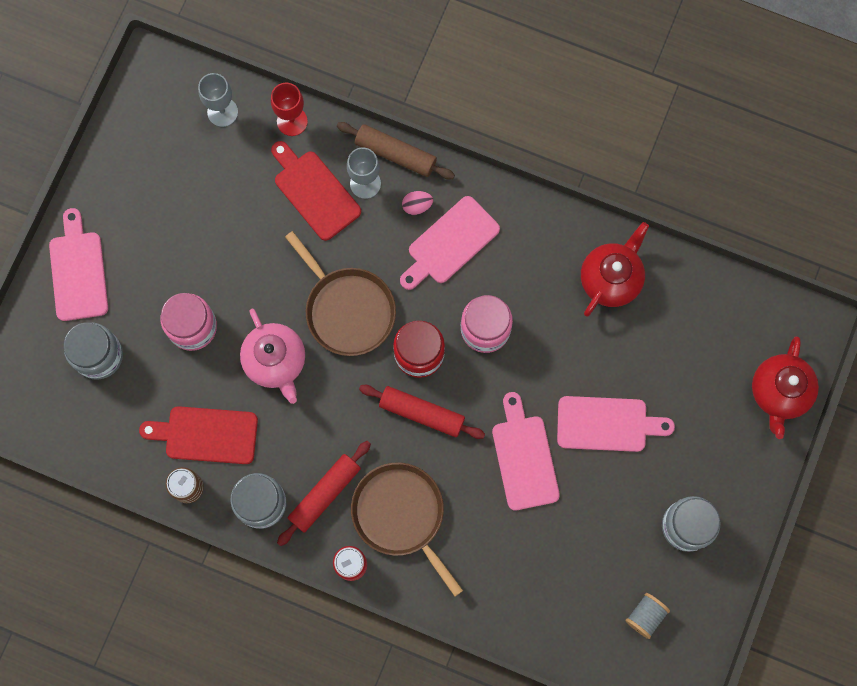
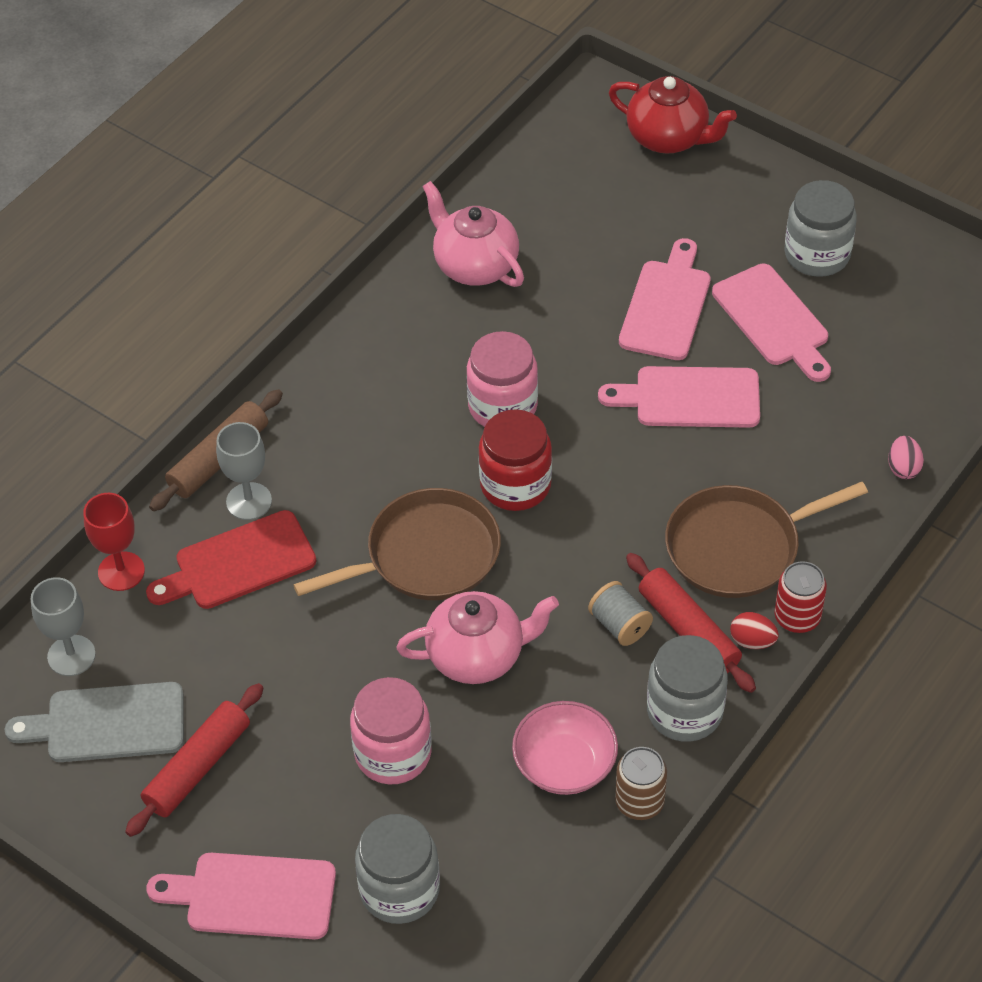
camera: 75 degrees left, 25 degrees down
(178, 150) = (108, 724): none -> grey cutting board
(206, 435) = (564, 764): red cutting board -> pink bowl
(325, 538) = (752, 641): none -> red egg
(417, 206) = (303, 448): pink egg -> pink egg (903, 468)
(422, 413) = (600, 497): red rolling pin -> red rolling pin (197, 767)
(450, 243) = (370, 422): pink cutting board -> pink cutting board (774, 320)
(611, 279) = (474, 265): red teapot -> pink teapot
(645, 616) = (924, 315): grey spool -> grey spool (619, 625)

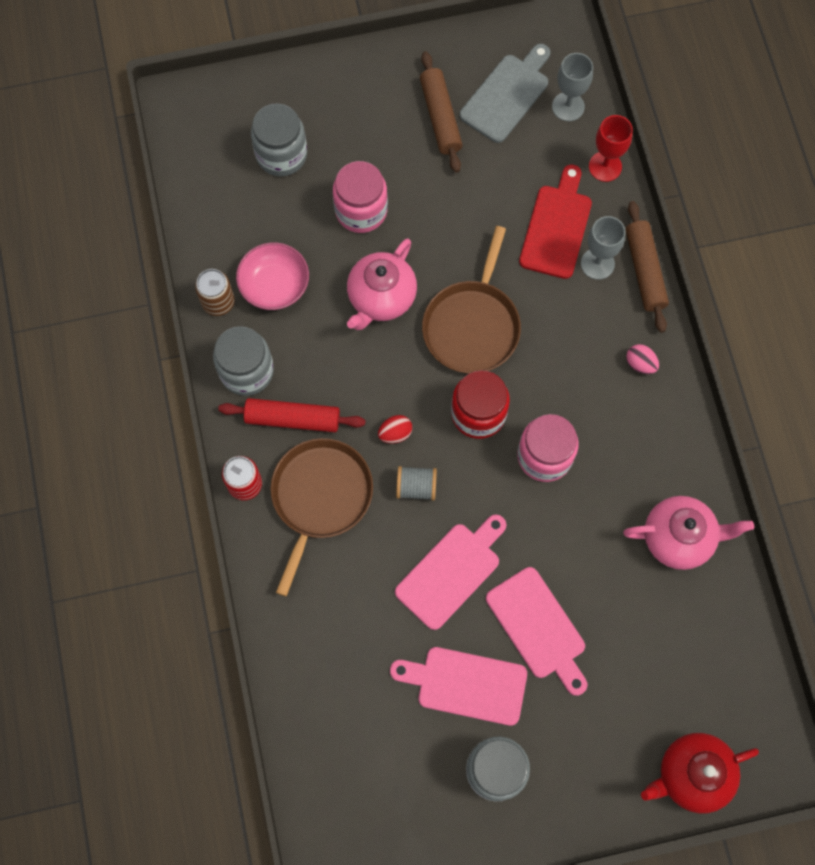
camera: 130 degrees right, 20 degrees up
(197, 767) = (440, 117): red rolling pin -> brown rolling pin
(253, 896) = (342, 90): pink cutting board -> none
(619, 625) = (331, 386): grey spool -> grey spool (416, 487)
(752, 641) = (254, 446): red egg -> red egg (395, 433)
(903, 468) = (283, 648): pink egg -> pink egg (640, 364)

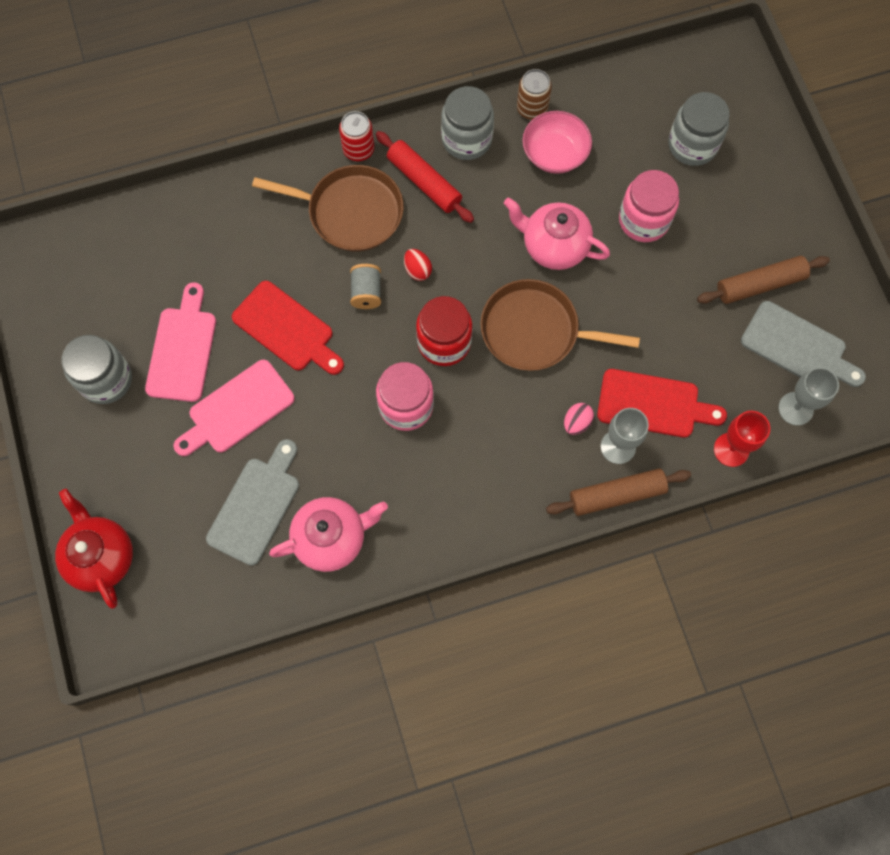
camera: 85 degrees right, 0 degrees up
(292, 418) = (424, 182): red rolling pin -> red rolling pin turned 45 degrees counterclockwise
(451, 572) = (287, 329): pink cutting board -> red cutting board
(640, 364) = (512, 494): pink egg -> pink egg (576, 422)
(643, 611) = (256, 506): none -> grey cutting board
(679, 538) = (331, 538): pink teapot -> pink teapot turned 105 degrees counterclockwise

